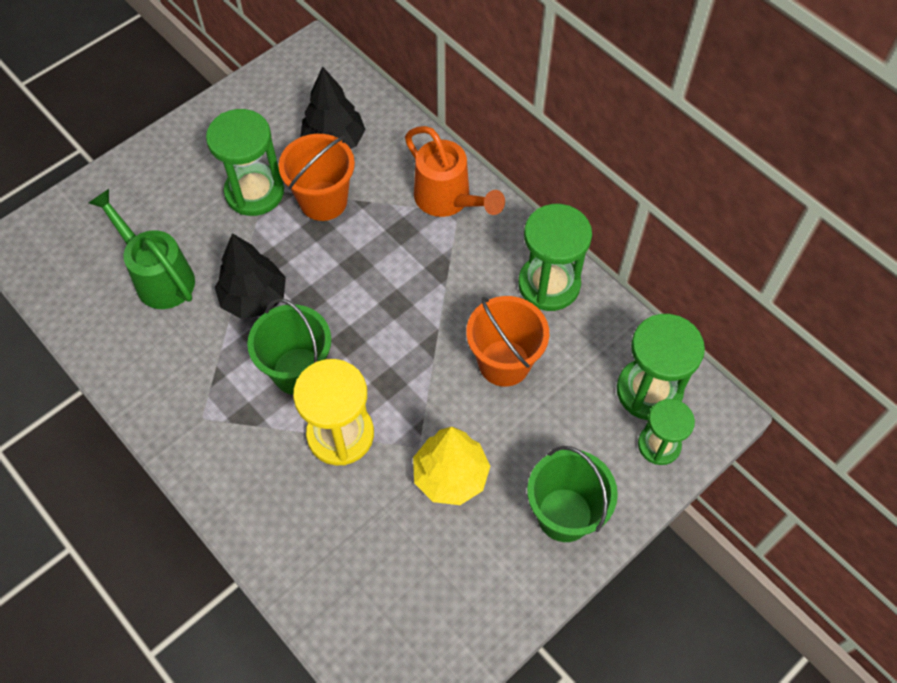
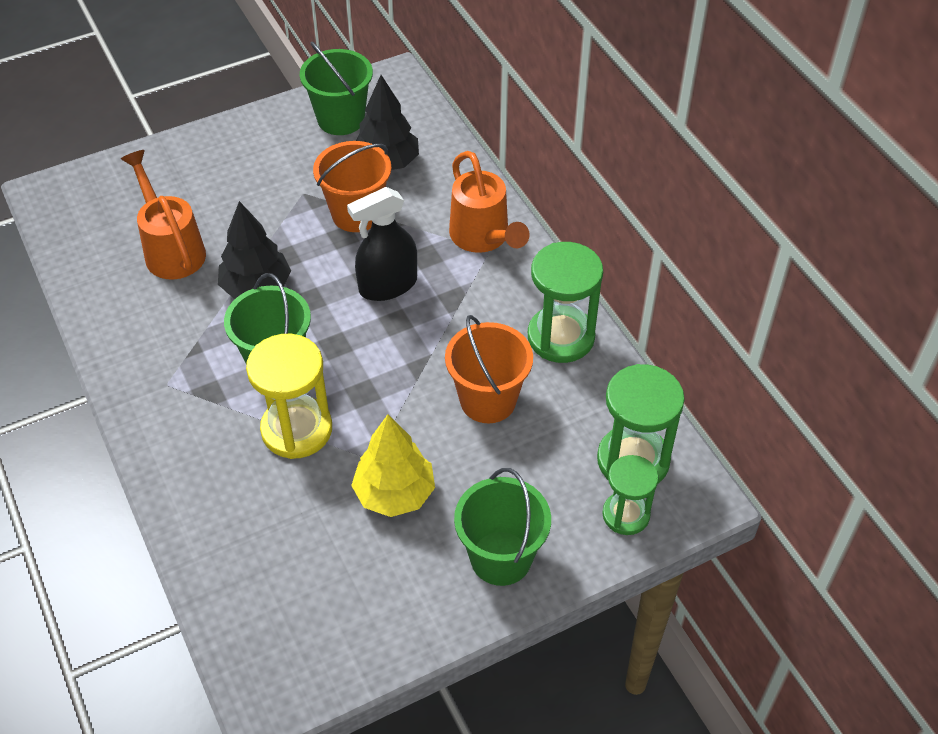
camera: 15 degrees right, 10 degrees down
(159, 276) = (171, 249): green watering can -> orange watering can
(254, 192) = (291, 193): green hourglass -> none
(275, 104) = (341, 119): none -> green bucket
(376, 268) = (388, 285): none -> black spray bottle

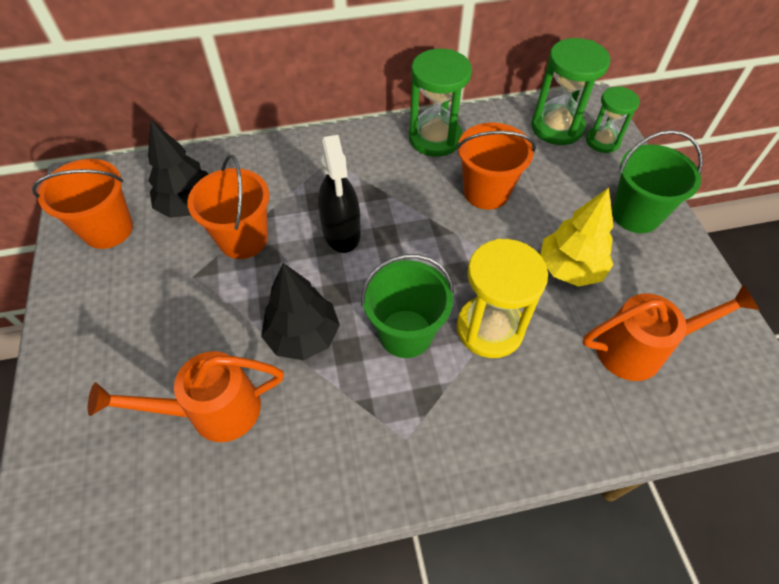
camera: 75 degrees left, 5 degrees up
(341, 119) = (108, 229): green bucket -> orange bucket
(483, 238) = (314, 160): orange watering can -> orange watering can (640, 349)

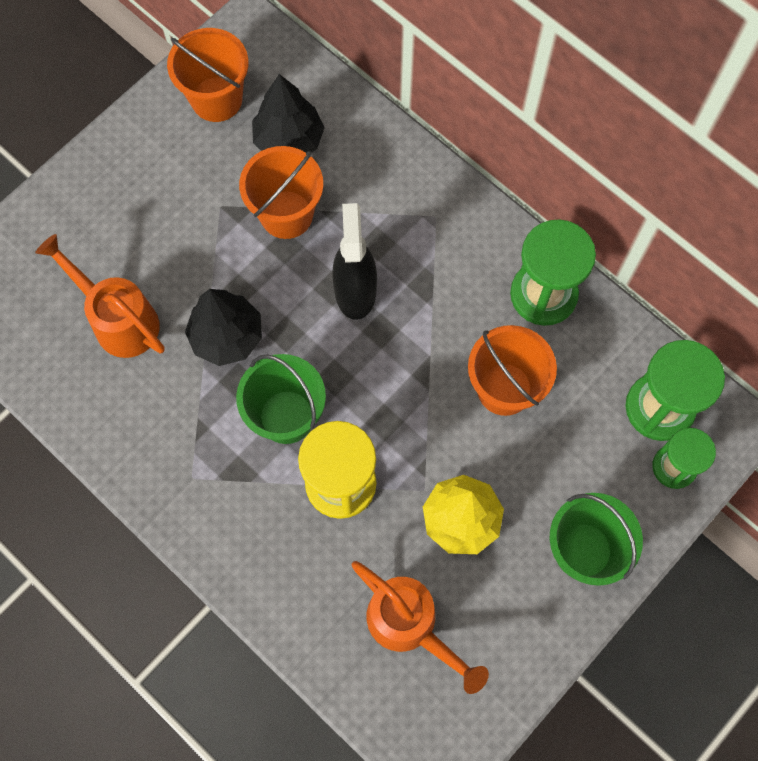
camera: 55 degrees right, 15 degrees up
(341, 232) = (355, 291): black spray bottle -> black spray bottle turned 135 degrees clockwise

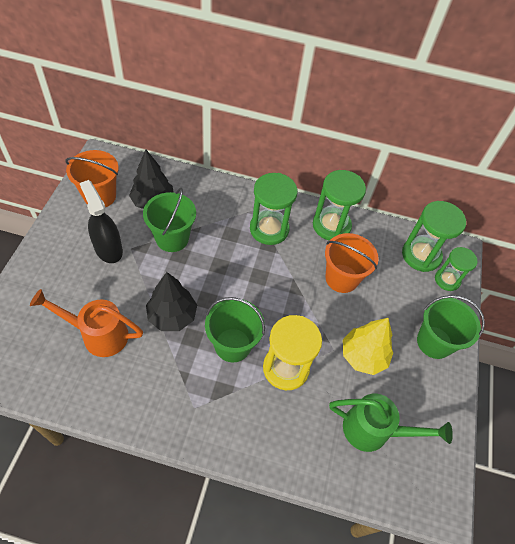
camera: 35 degrees left, 15 degrees down
(286, 214) = (172, 238): orange bucket -> green bucket
(355, 291) = (233, 262): black spray bottle -> black spray bottle (108, 249)
(410, 625) = (373, 430): orange watering can -> green watering can
(440, 259) = (269, 229): none -> green hourglass

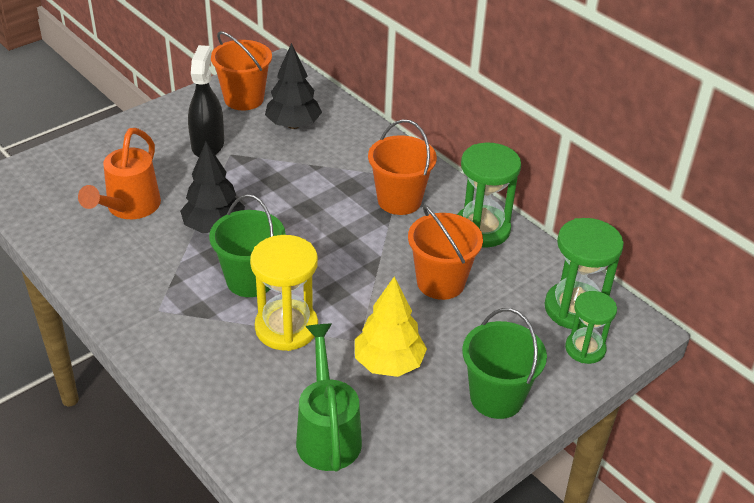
camera: 40 degrees right, 15 degrees down
(98, 334) = (129, 208): orange watering can -> orange watering can turned 120 degrees counterclockwise
(172, 238) = (281, 163): green bucket -> none
(269, 229) = (399, 200): green hourglass -> orange bucket
(373, 430) = (327, 433): green watering can -> green watering can turned 150 degrees counterclockwise

